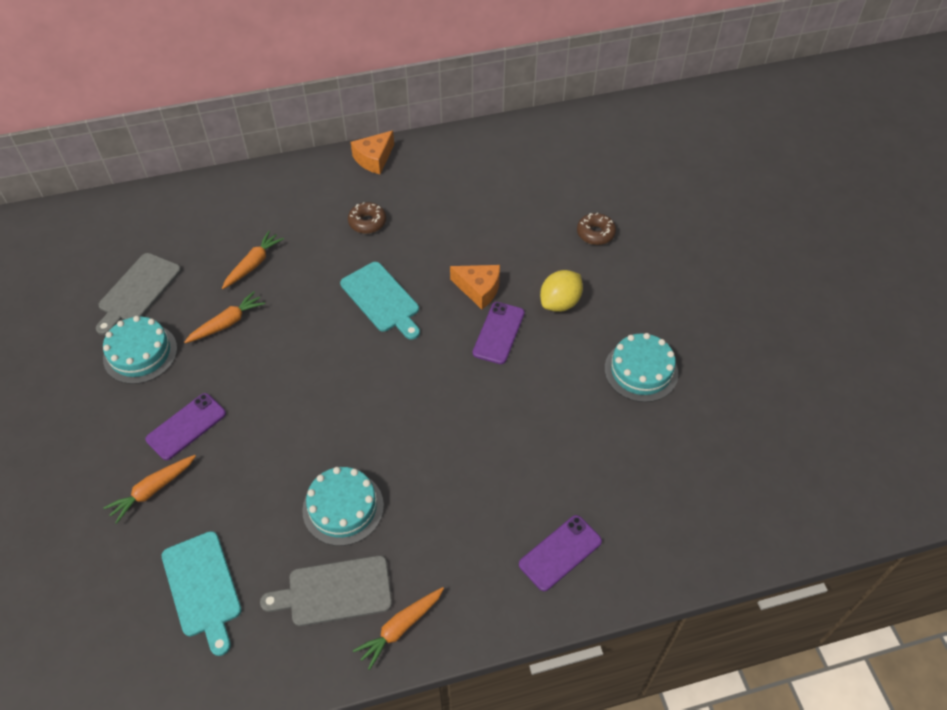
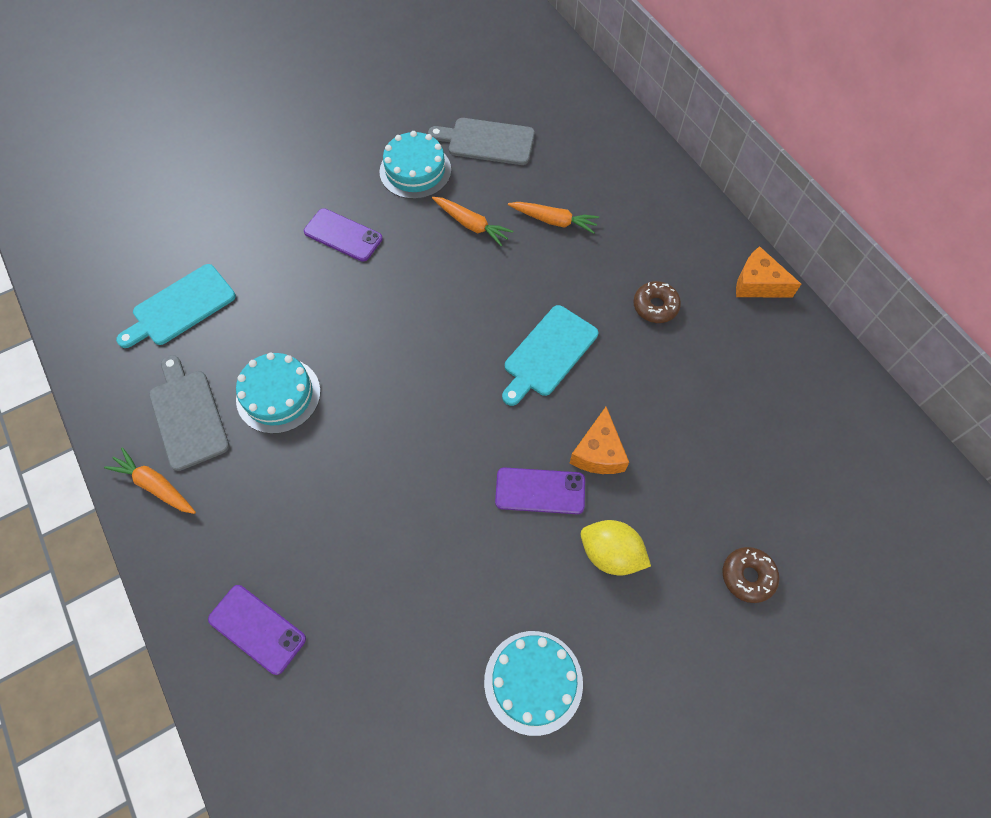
camera: 75 degrees right, 10 degrees up
(153, 490) = (271, 235): orange carrot -> none

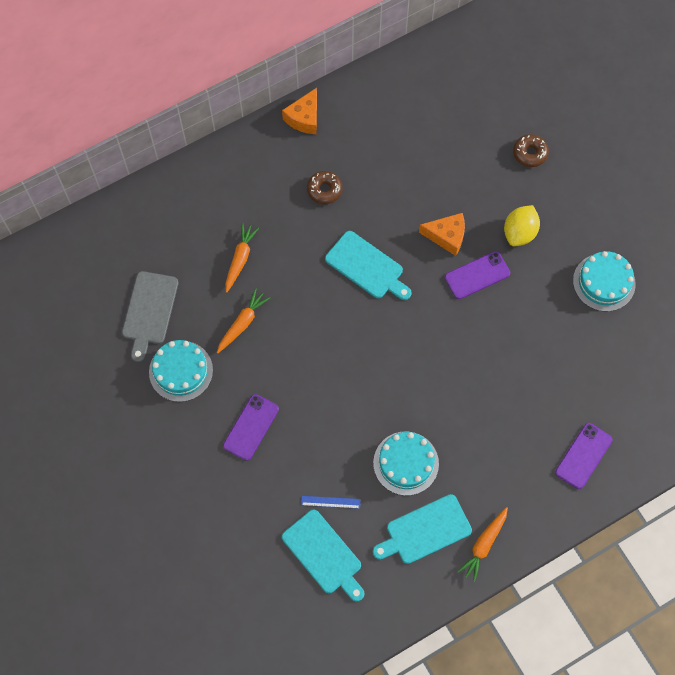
camera: 90 degrees left, 5 degrees up
(187, 415) = (425, 531): grey cutting board -> turquoise cutting board
(242, 314) = (330, 502): none -> blue ruler
(540, 491) = (477, 275): purple phone -> purple phone turned 60 degrees clockwise

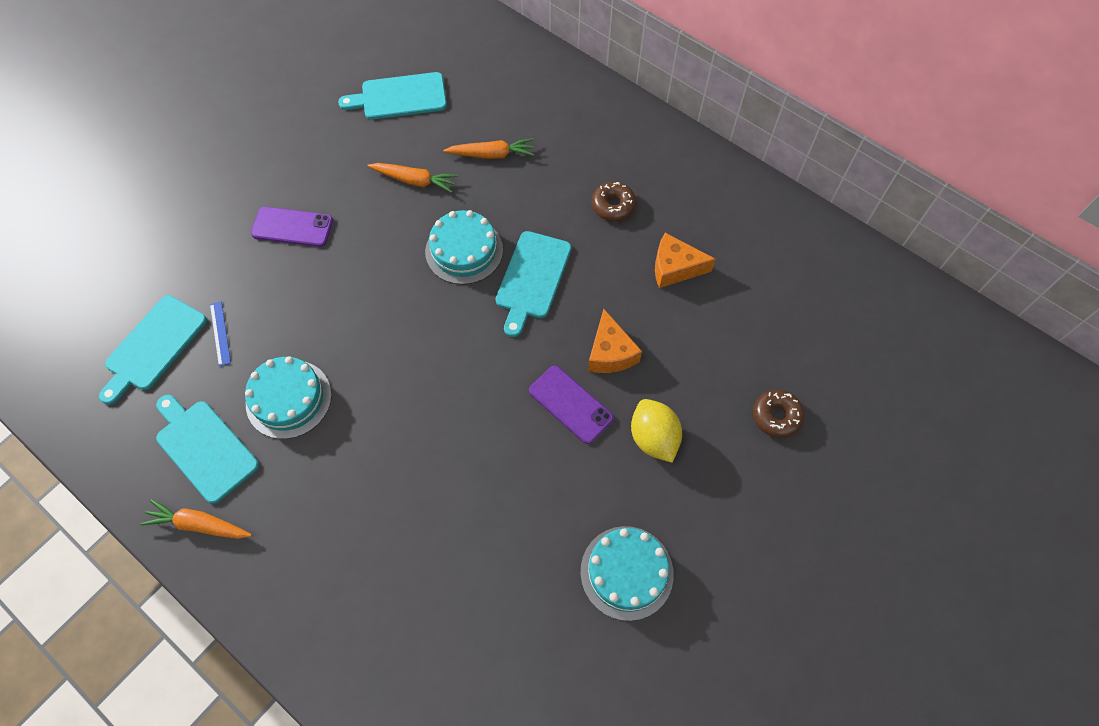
camera: 70 degrees right, 5 degrees down
(149, 311) = (399, 97): grey cutting board -> turquoise cutting board
(181, 371) = (340, 144): turquoise cake -> turquoise cake (464, 250)
(304, 118) = (695, 158): orange cheese -> orange cheese (674, 268)
(519, 233) = (653, 438): yellow lemon -> yellow lemon turned 60 degrees clockwise
(583, 456) = (355, 620): purple phone -> none

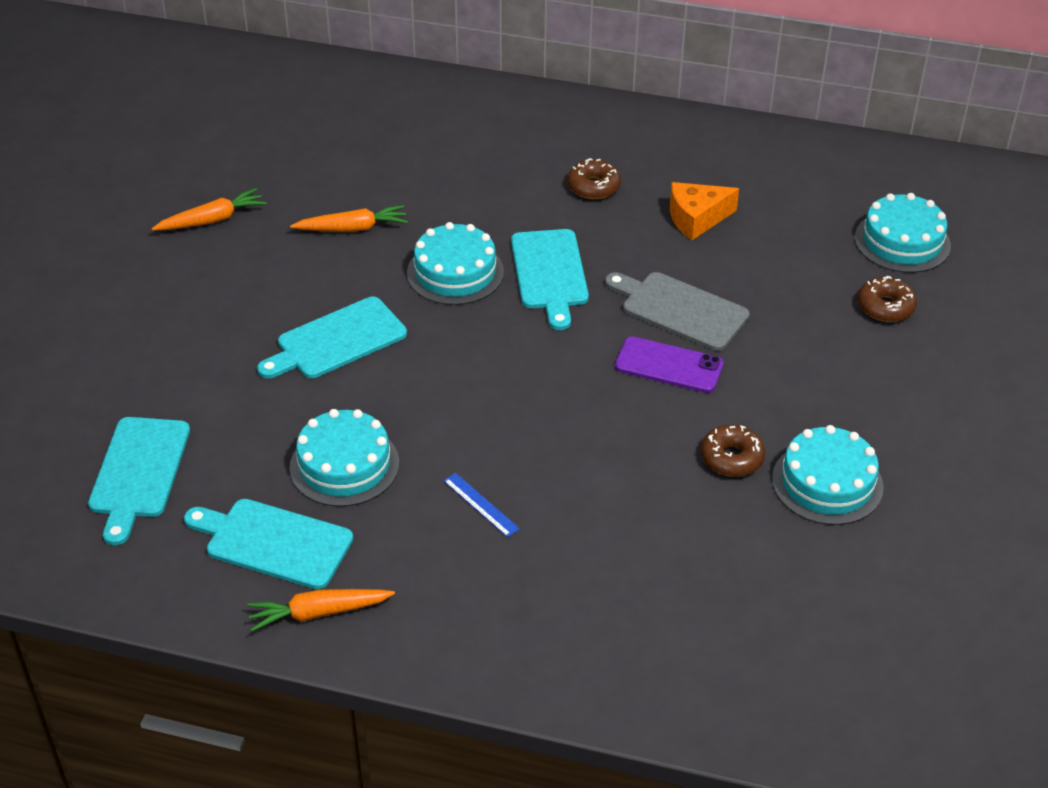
camera: 25 degrees left, 20 degrees down
(220, 333) = (215, 434): blue ruler -> blue ruler (481, 505)
(292, 227) = (234, 312): purple phone -> none
(399, 97) = (279, 160): turquoise cutting board -> turquoise cutting board (336, 341)
(491, 154) = (425, 181): orange carrot -> orange carrot (212, 220)
(567, 515) = (731, 458): none -> brown donut
(610, 353) = (679, 309): orange cheese -> grey cutting board
(653, 438) = (775, 365): yellow lemon -> none
(829, 355) = (902, 241): none -> turquoise cake

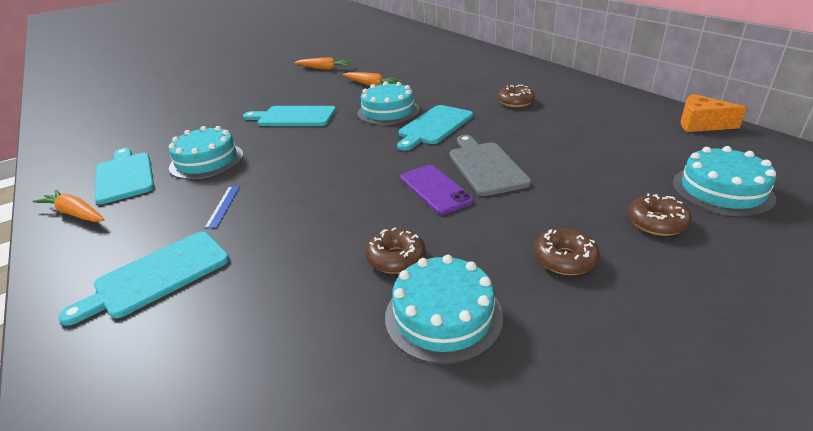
camera: 45 degrees right, 10 degrees down
(138, 473) = (143, 130): turquoise cutting board -> turquoise cutting board (157, 276)
(696, 218) = (561, 131): orange cheese -> orange cheese (701, 124)
(856, 383) = (565, 259): none -> brown donut

